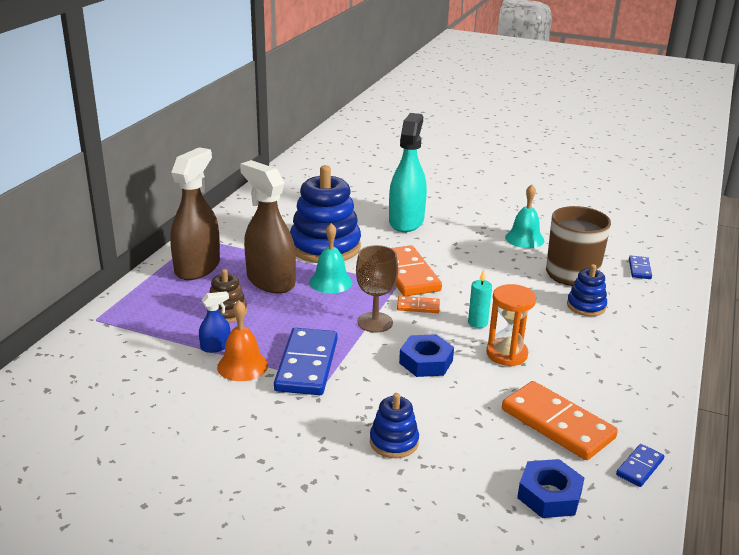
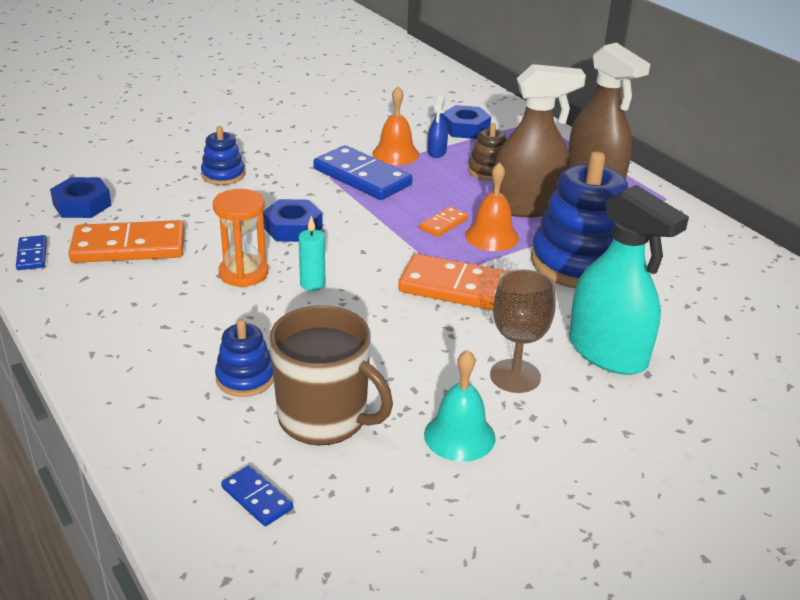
camera: 125 degrees right, 5 degrees up
(146, 349) = (465, 128): none -> blue nut
(330, 282) = (491, 236): turquoise bell -> orange bell
(375, 322) = (386, 230): brown goblet -> brown goblet (515, 376)
(418, 306) = (385, 264): orange domino -> orange domino (443, 224)

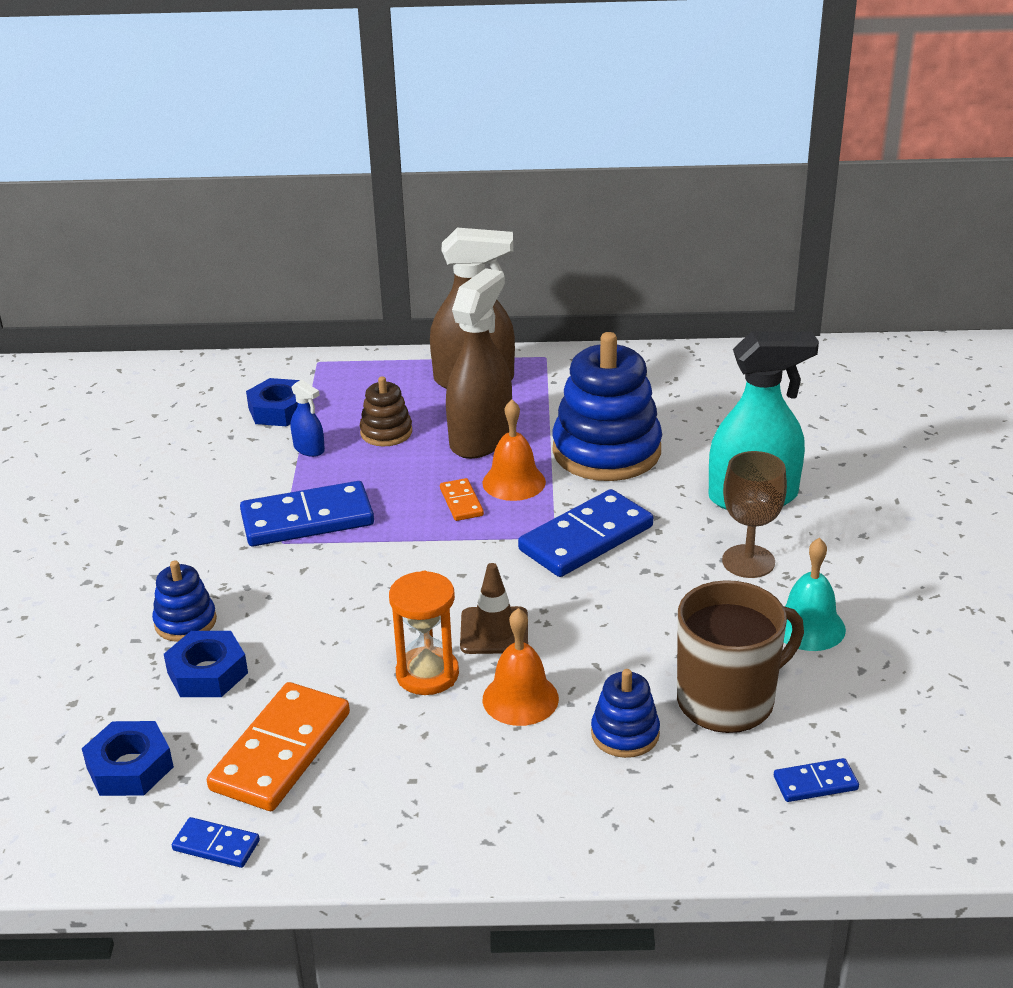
camera: 55 degrees left, 0 degrees up
(292, 228) = (366, 607): blue nut -> blue nut (207, 673)
(312, 284) = (494, 631): turquoise candle -> brown traffic cone
(395, 154) = (281, 477): orange bell -> orange bell (520, 699)
(459, 288) = (586, 538): orange domino -> blue domino

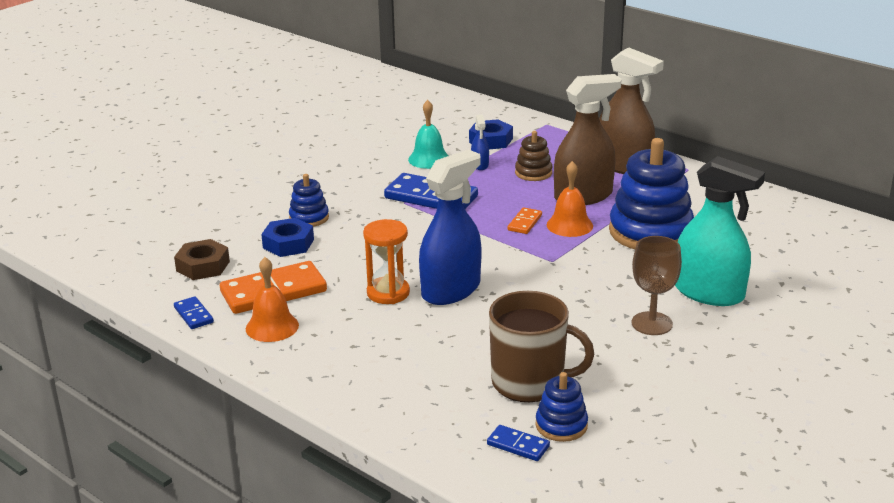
camera: 40 degrees right, 5 degrees down
(130, 767) = (203, 266): blue nut -> brown nut
(494, 631) = (451, 290): brown traffic cone -> blue spray bottle
(520, 699) = (418, 326): orange bell -> orange bell (272, 327)
(586, 538) = (569, 270): blue domino -> none
(625, 734) = (448, 369): blue stacking toy -> blue stacking toy (561, 425)
(808, 627) = (637, 372): turquoise bell -> turquoise bell (429, 159)

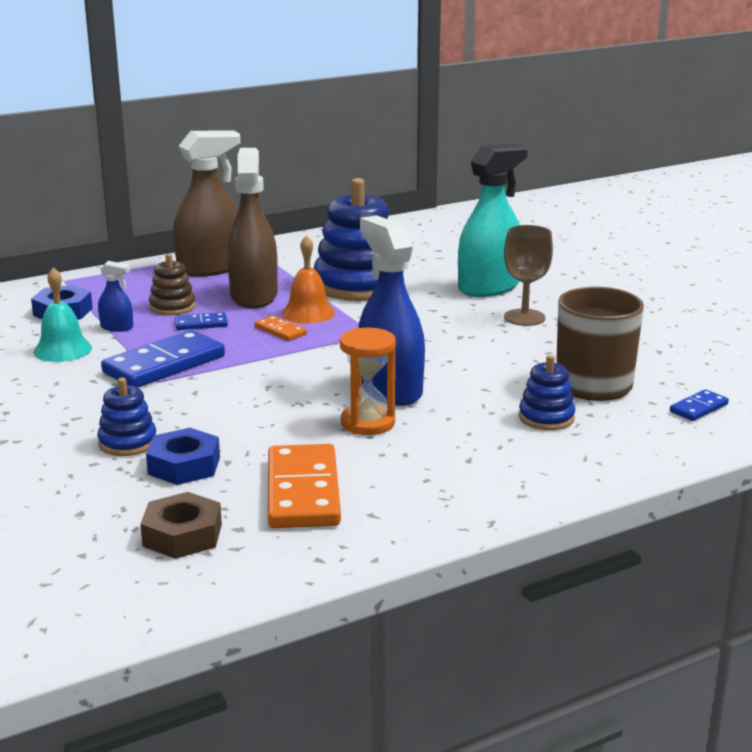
camera: 70 degrees left, 5 degrees down
(193, 315) = (315, 557): blue domino -> blue domino (201, 324)
(272, 327) = (389, 504): orange bell -> none
(561, 425) = (673, 384): blue stacking toy -> blue stacking toy (546, 418)

